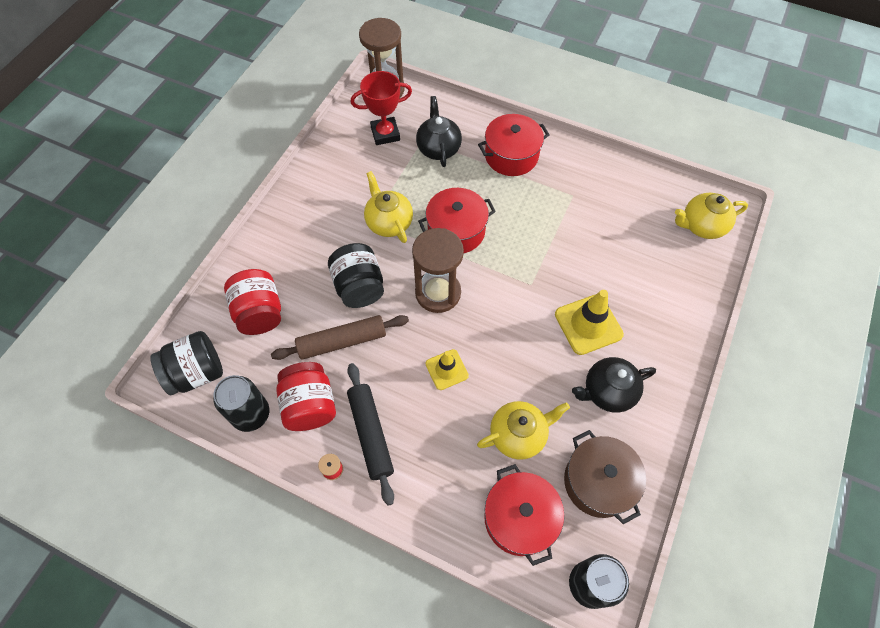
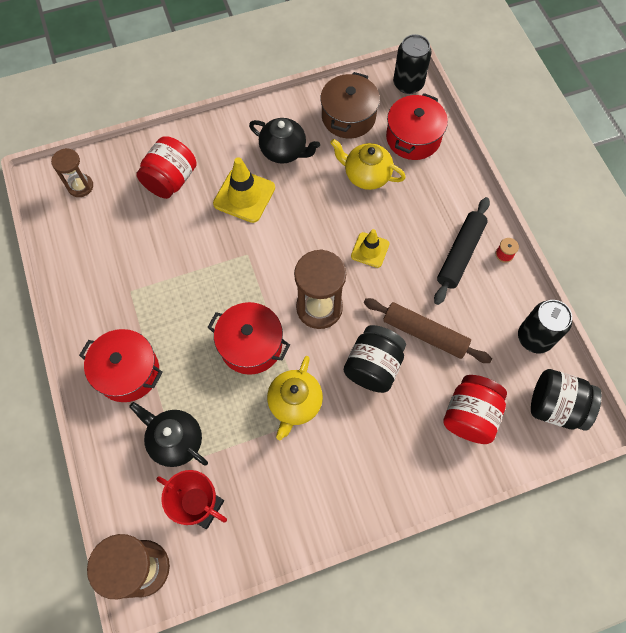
camera: 135 degrees left, 5 degrees up
(310, 405) = (487, 308): red jar -> red jar (171, 180)
(438, 148) = (175, 440): black teapot -> black teapot turned 90 degrees clockwise
(701, 226) = (80, 186): yellow teapot -> brown hourglass

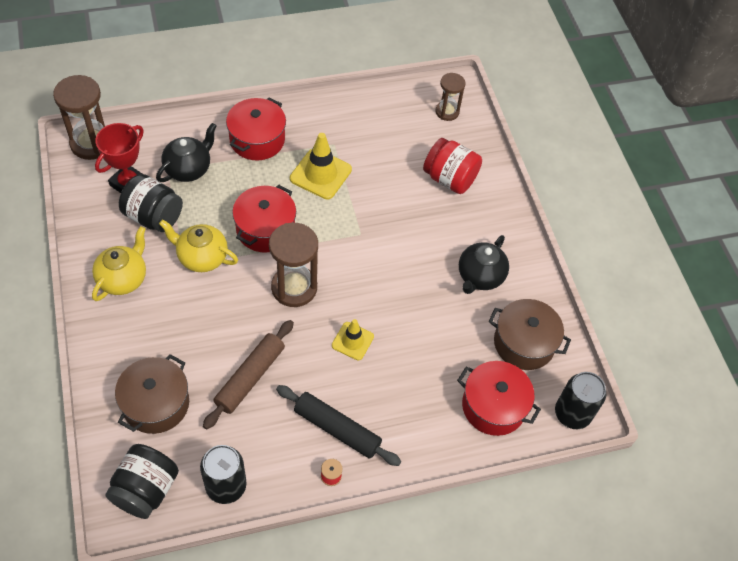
camera: 90 degrees right, 10 degrees down
(244, 196) = (427, 237): yellow traffic cone -> yellow traffic cone (320, 174)
(366, 175) = (445, 350): yellow teapot -> yellow teapot (123, 278)
(373, 366) = (224, 326): black jar -> black jar (153, 217)
(470, 415) = (156, 404): red jar -> brown pot

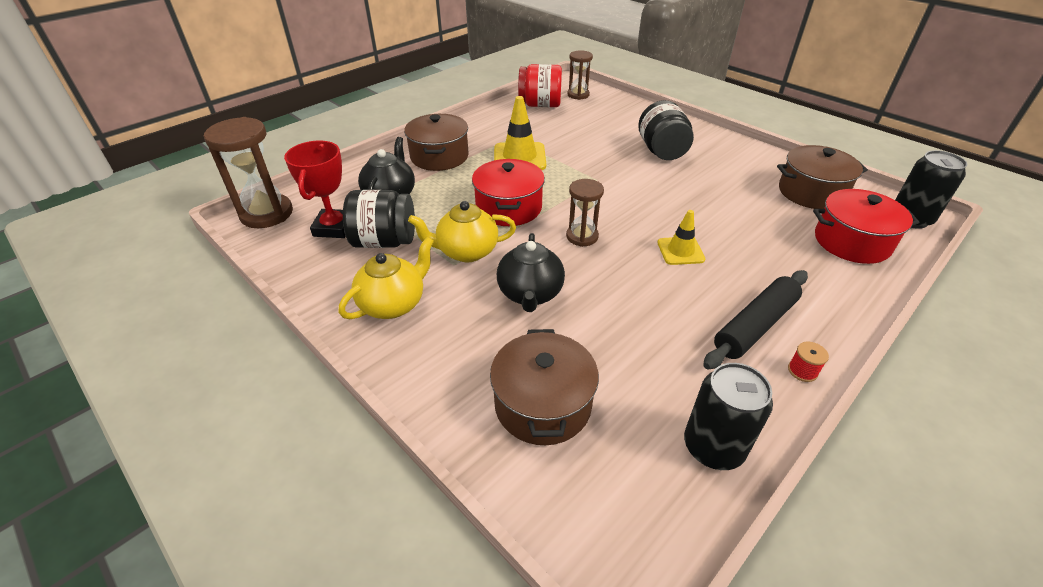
camera: 25 degrees left, 15 degrees down
(123, 278) = (393, 304): yellow teapot -> yellow teapot turned 45 degrees clockwise
(146, 490) = (625, 513): black jar -> black jar (662, 151)
(250, 377) = (620, 325): brown rolling pin -> none
(257, 140) = (439, 156): red pot -> brown pot
(294, 288) = (582, 236): brown hourglass -> brown hourglass, size x0.60
(337, 429) = (754, 326): black rolling pin -> black rolling pin turned 45 degrees counterclockwise
(449, 179) = (626, 125): red jar -> red jar (540, 105)
(480, 277) = (723, 168): black teapot -> black teapot (530, 294)

